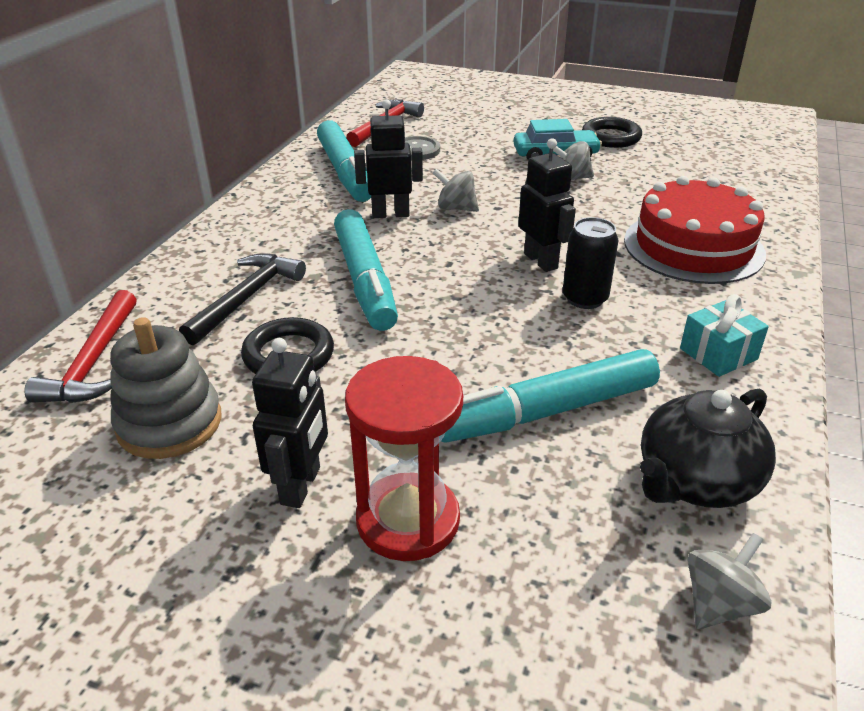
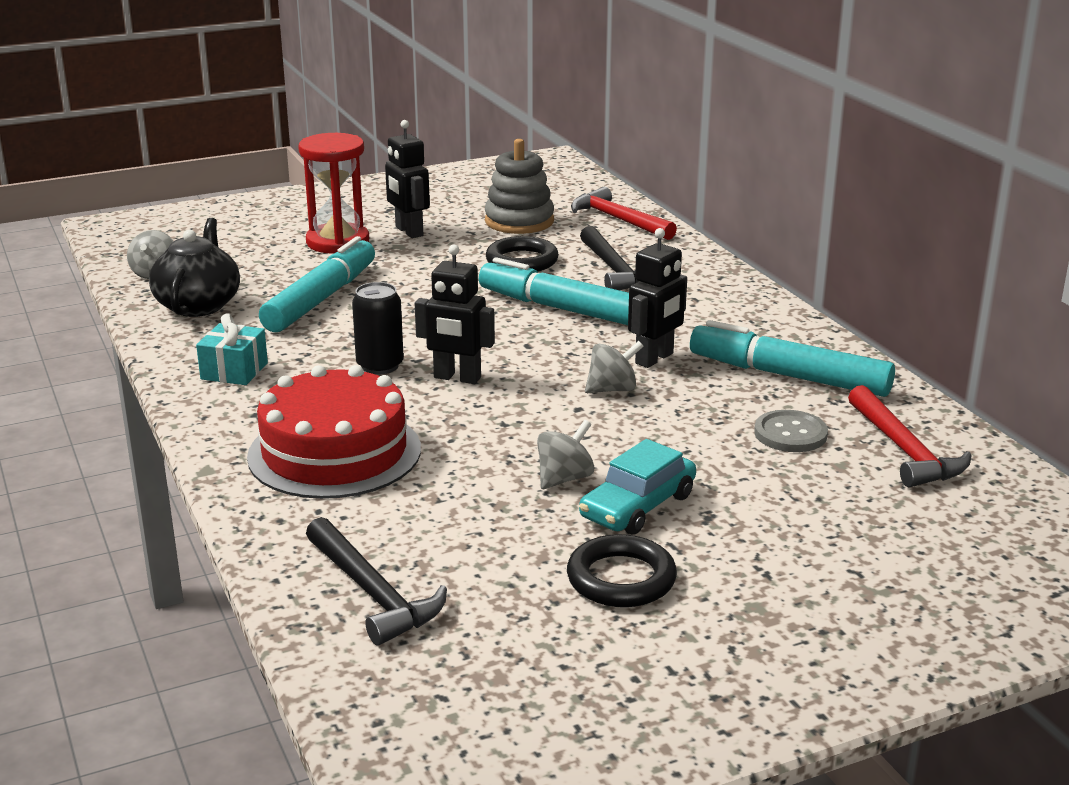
camera: 135 degrees right, 10 degrees down
(740, 173) = (373, 593): none -> black hammer

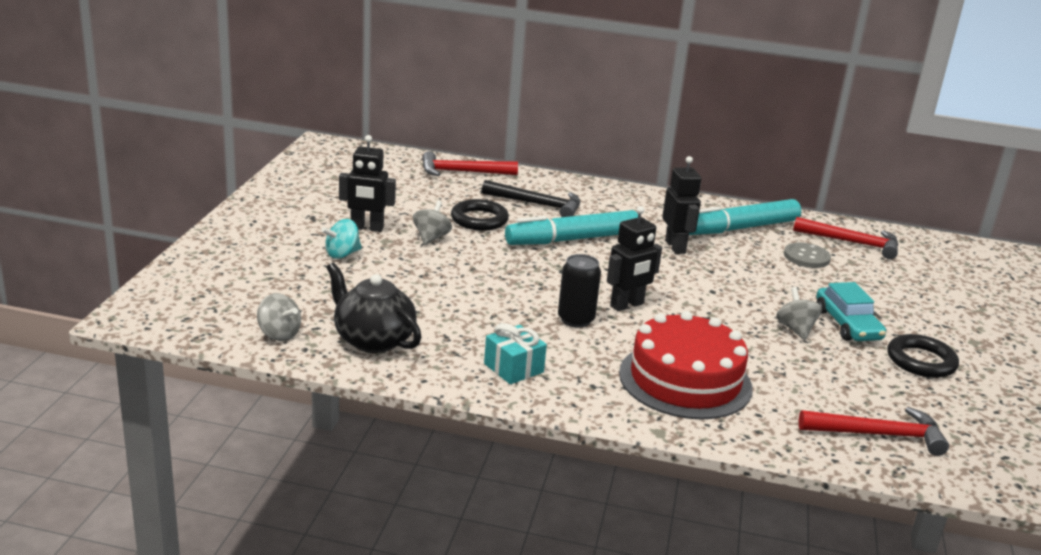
camera: 55 degrees left, 0 degrees up
(321, 299) = (435, 296): turquoise marker -> none
(338, 242) = (342, 254): red hourglass -> turquoise spinning top
(373, 593) = (879, 435): black hammer -> red hammer
(519, 221) = (413, 194): grey stacking toy -> none
(612, 389) = (700, 273): grey spinning top -> grey spinning top (431, 238)

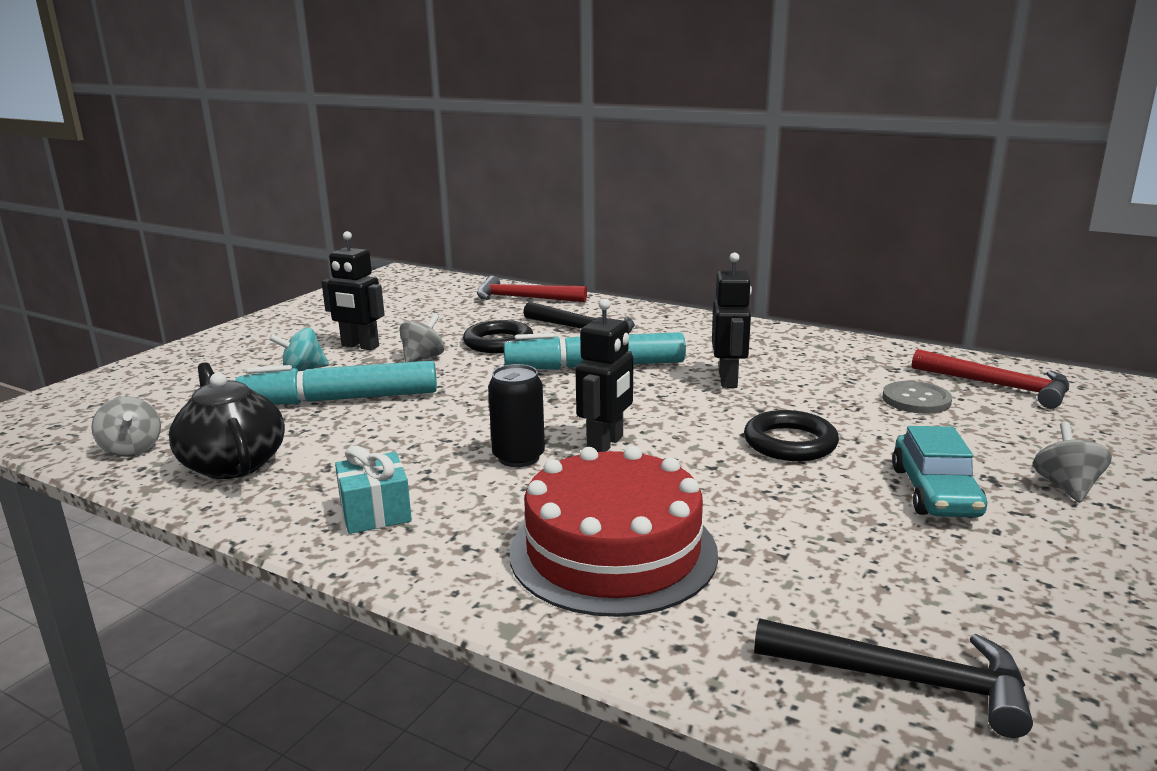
camera: 20 degrees right, 5 degrees down
(627, 305) = (606, 444): black robot -> black robot turned 45 degrees counterclockwise
(740, 228) = (836, 363): turquoise marker -> turquoise marker (340, 399)
(795, 329) = (843, 492): grey spinning top -> grey spinning top (1066, 487)
(879, 435) = (904, 680): red hammer -> black hammer
(921, 361) = (1045, 557): black ring -> black ring (790, 443)

